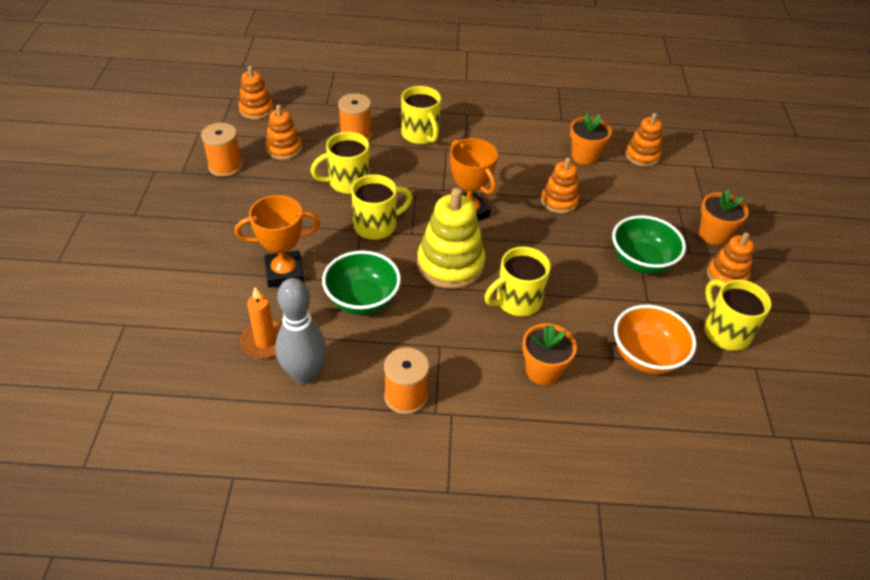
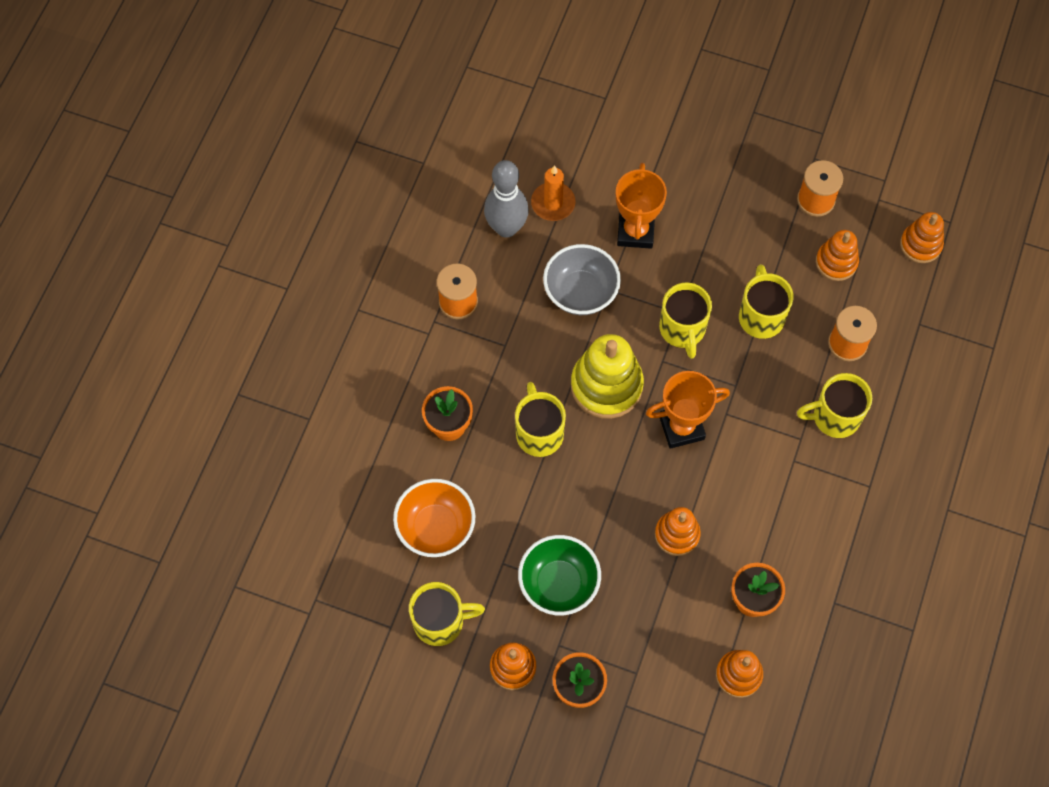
camera: 110 degrees right, 20 degrees up
(362, 300) = (580, 292): green bowl -> grey bowl

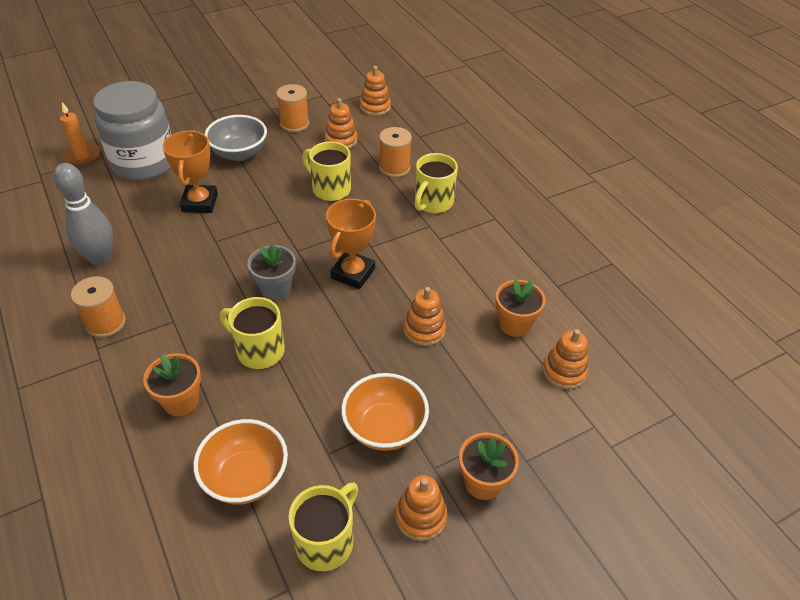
camera: 50 degrees left, 20 degrees down
(553, 203) = (122, 225): orange candle -> orange candle (82, 156)
(559, 583) = (384, 428): green bowl -> orange bowl
(580, 292) = (197, 255): grey bowl -> grey bowl (239, 153)
(606, 385) = (275, 289): yellow stacking toy -> grey flower pot
(633, 137) = (144, 163): none -> grey jar
(635, 232) = (200, 203): orange trophy -> orange trophy turned 45 degrees clockwise
(682, 329) = (290, 227): yellow mug -> none

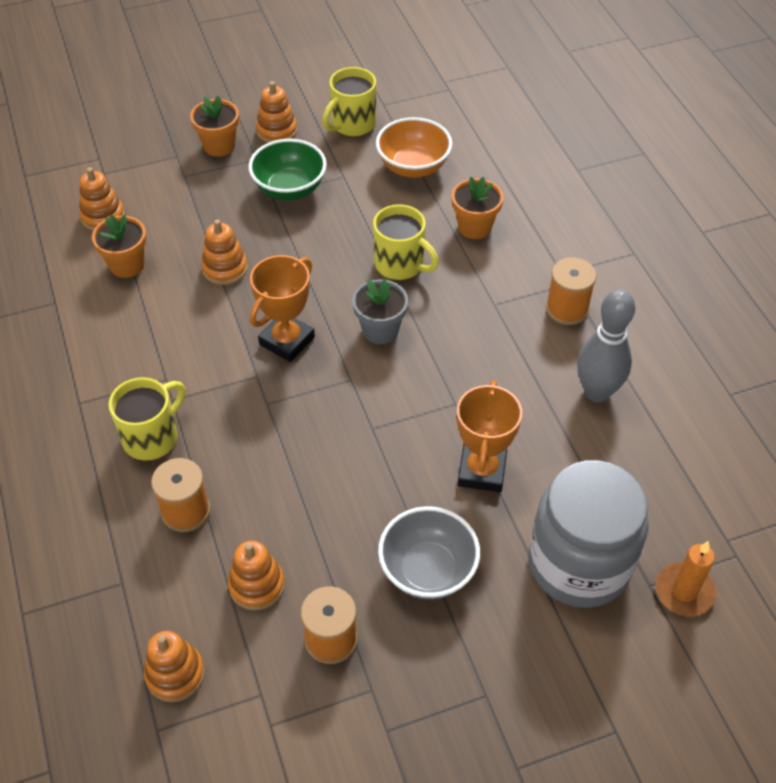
camera: 170 degrees left, 5 degrees up
(330, 189) = (292, 478): yellow mug -> none
(384, 428) = (289, 189): orange bowl -> green bowl

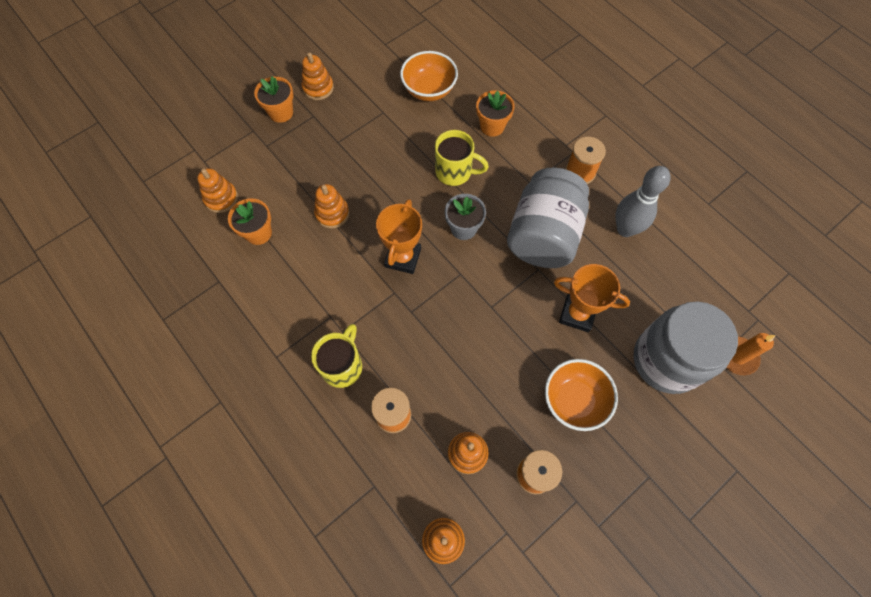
camera: 20 degrees left, 15 degrees up
(289, 189) = (349, 134): green bowl -> none
(352, 124) = (370, 67): yellow mug -> none
(428, 570) = (574, 400): grey bowl -> orange bowl
(481, 367) = (543, 235): none -> grey jar
(482, 471) = (577, 314): orange trophy -> orange trophy turned 60 degrees counterclockwise

